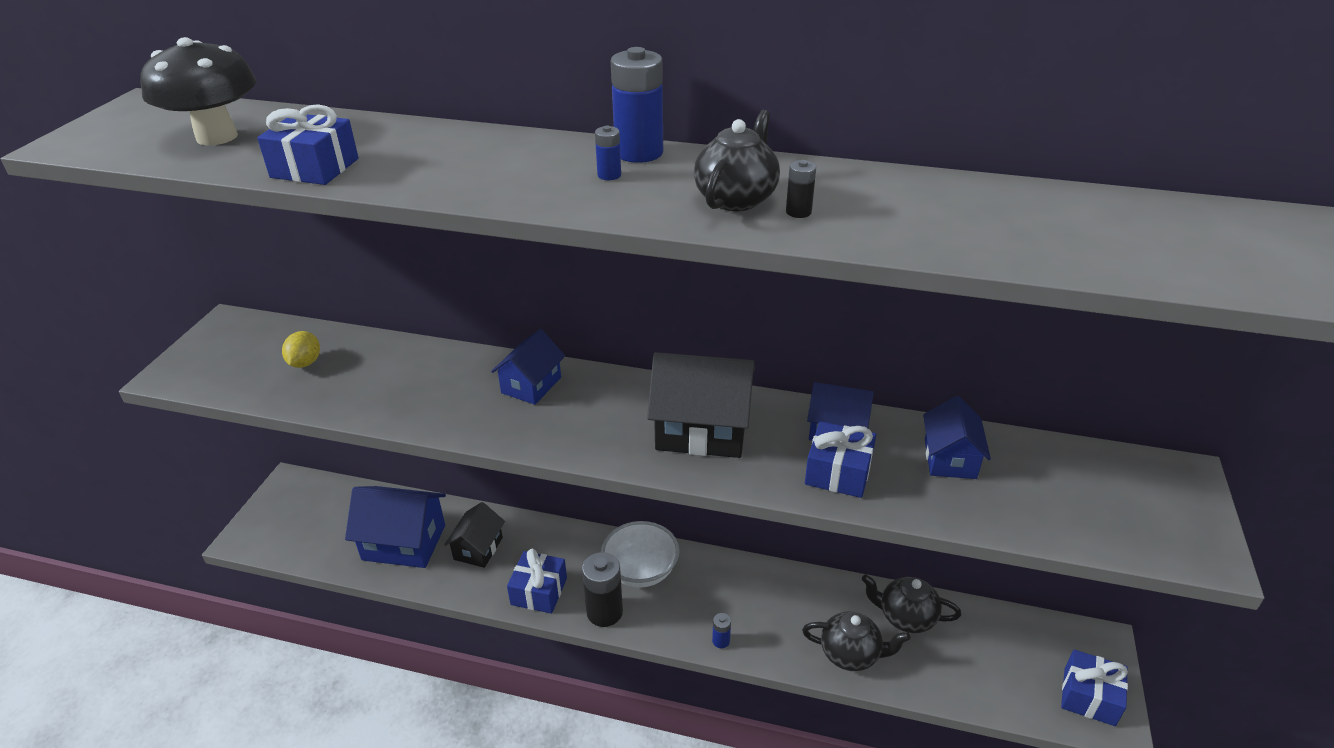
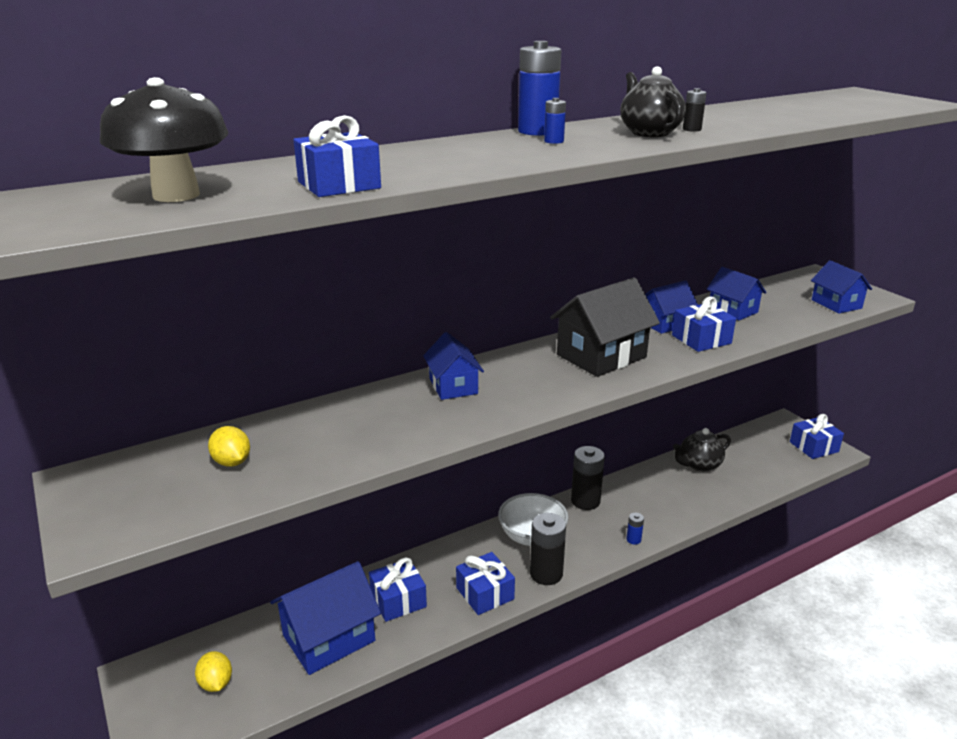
camera: 45 degrees left, 10 degrees down
(314, 523) = (216, 683): none -> yellow lemon
(478, 548) = (398, 600): black house -> blue gift
(733, 572) = (585, 501): none -> black battery
(850, 654) = (702, 499): black teapot -> none
(1114, 529) = (836, 304): none -> blue house

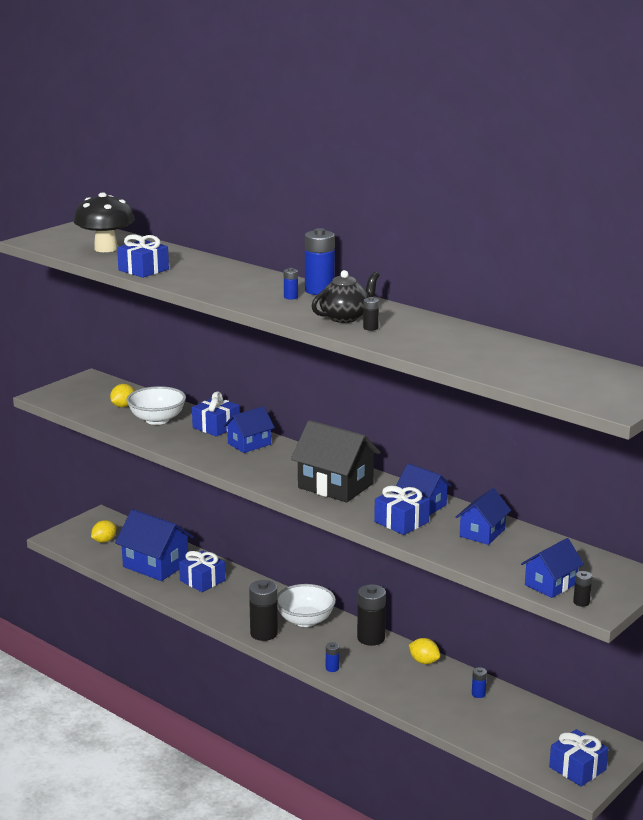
camera: 70 degrees right, 5 degrees down
(314, 440) = (157, 420): none -> white bowl
(485, 593) = (227, 612): blue gift -> blue gift (216, 427)
(638, 480) = (424, 661): none -> yellow lemon
(699, 465) = (478, 694): black teapot -> blue battery
(868, 300) = (581, 602): none -> black battery

